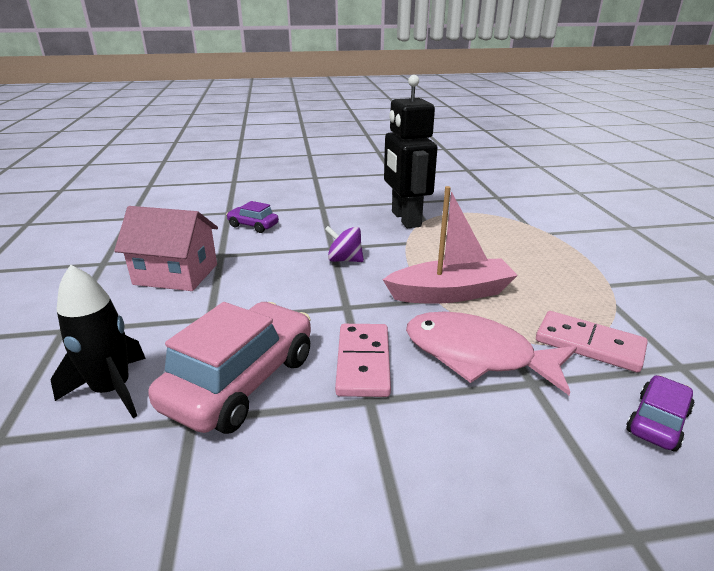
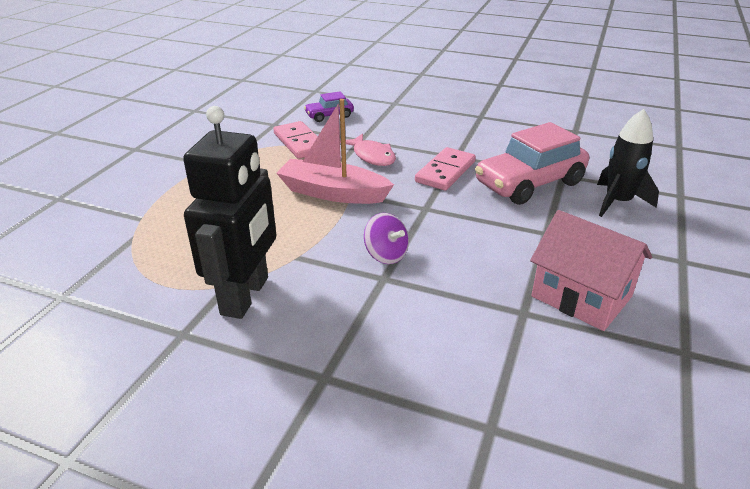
camera: 150 degrees left, 5 degrees up
(253, 226) = (461, 363): purple car -> none
(477, 355) = (372, 156): pink fish -> pink fish, size x0.64

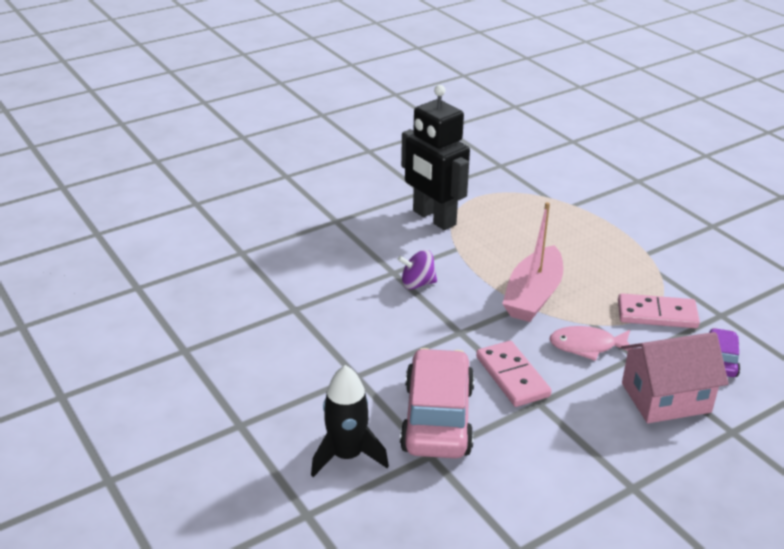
camera: 125 degrees right, 0 degrees up
(333, 193) = (533, 295): pink boat -> pink boat turned 150 degrees clockwise
(581, 296) = (275, 342): pink house -> pink house (666, 398)

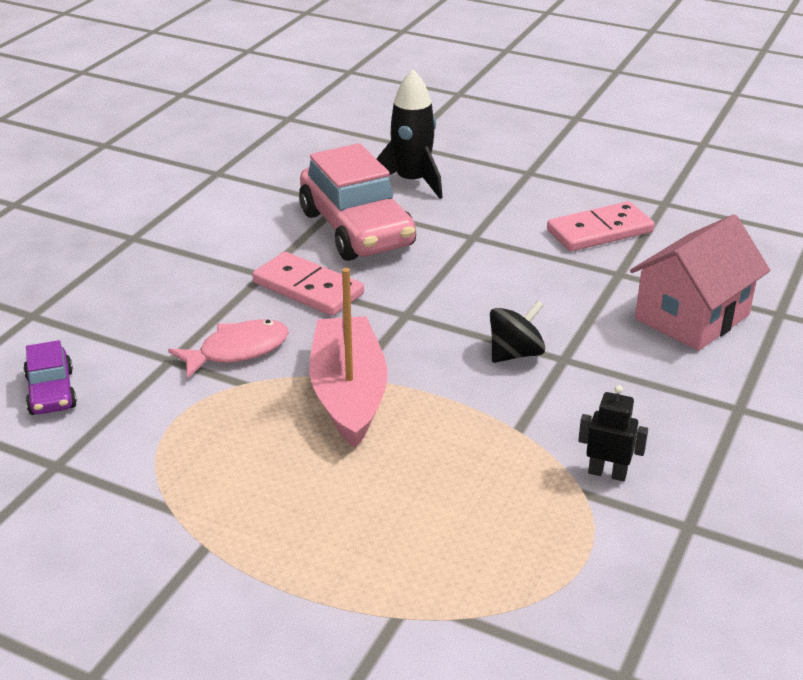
camera: 150 degrees right, 0 degrees up
(417, 284) = (515, 354): purple spinning top -> black spinning top
(433, 218) = (607, 473): black robot -> black robot, size x0.40
(657, 314) = (156, 429): pink domino -> pink domino (600, 231)
(666, 398) = (117, 324): pink house -> pink house (692, 317)

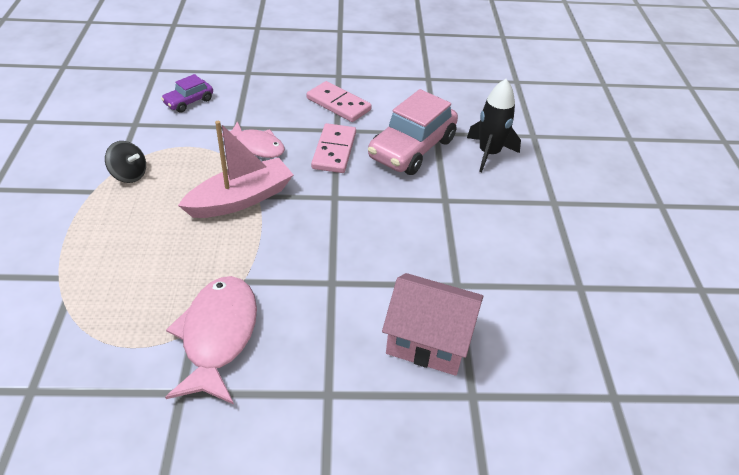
camera: 60 degrees right, 10 degrees up
(515, 354) = (322, 257): black spinning top -> black spinning top (129, 175)
(600, 231) = (505, 260): pink domino -> pink domino (338, 104)
(607, 473) = (218, 336): black robot -> pink fish

